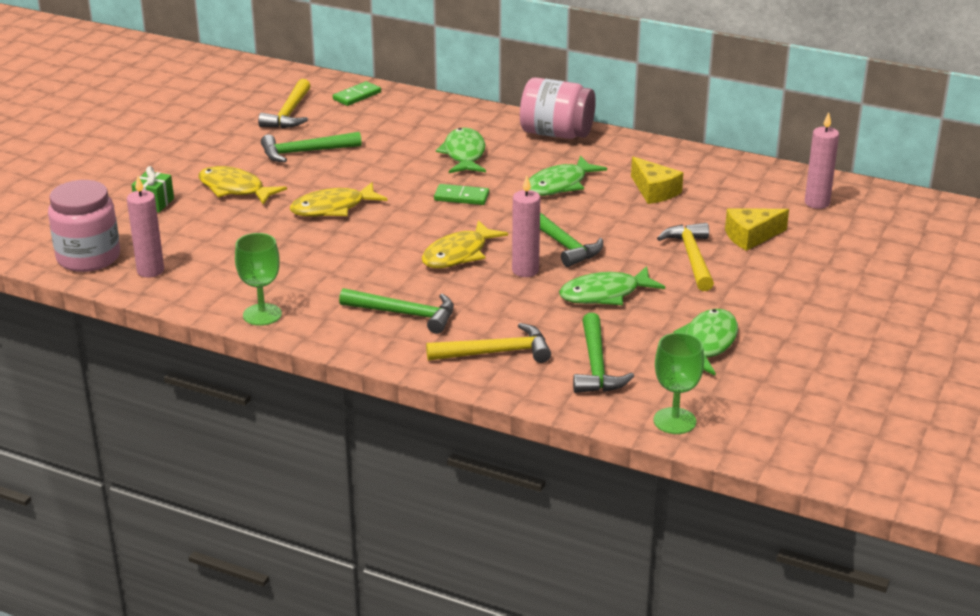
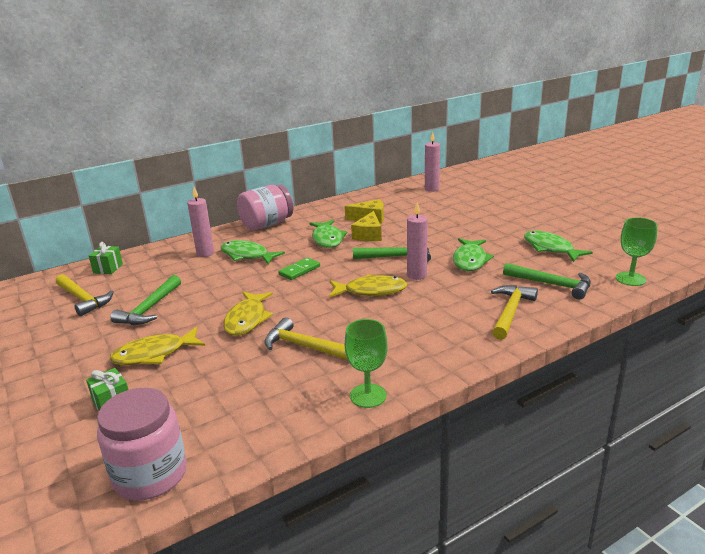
camera: 55 degrees left, 5 degrees down
(150, 271) = (226, 439): pink candle -> pink candle (205, 253)
(357, 96) = (108, 268): green domino -> green gift
(404, 314) = (429, 331): green hammer -> none
(459, 254) = (371, 291): yellow fish -> yellow fish turned 75 degrees counterclockwise
(692, 258) = (453, 228): yellow hammer -> yellow hammer (305, 346)
(751, 236) = (447, 210): yellow cheese -> yellow cheese (369, 235)

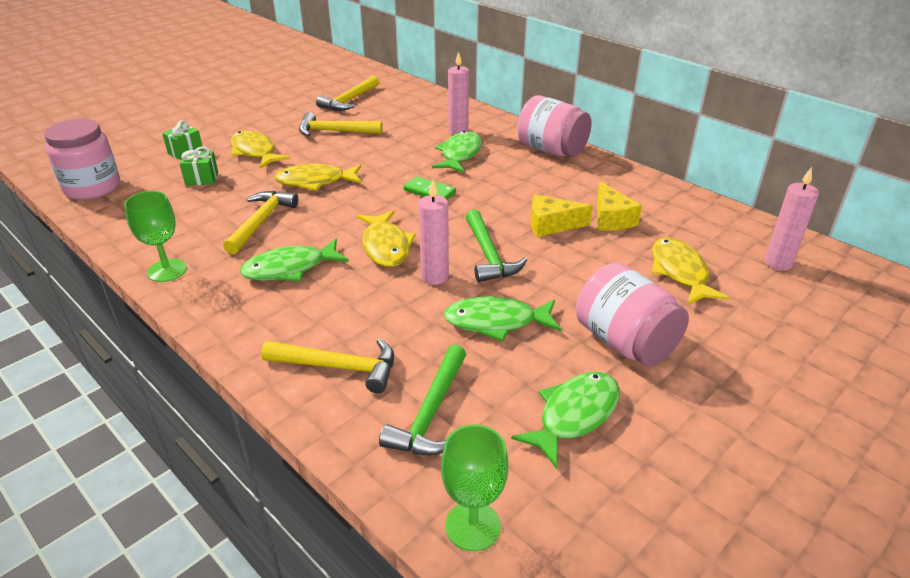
camera: 75 degrees right, 10 degrees up
(108, 268) = (411, 95): green gift -> green gift (202, 179)
(150, 308) = (335, 131): green hammer -> yellow hammer
(327, 239) = (525, 196): green fish -> green fish (290, 269)
(433, 210) = (680, 272): none -> yellow fish
(492, 230) = (625, 342): none -> pink jar

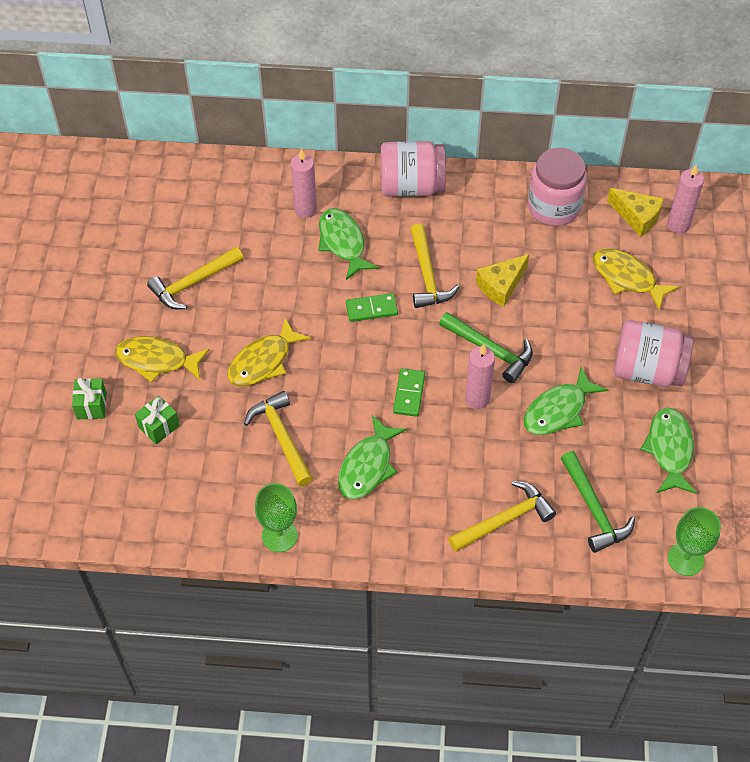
camera: 40 degrees left, 20 degrees up
(92, 188) = (75, 506): pink jar -> pink jar (554, 207)
(349, 100) = (146, 225): yellow hammer -> yellow hammer (427, 275)
(386, 246) = (409, 394): yellow fish -> green domino
(611, 219) = (535, 249): yellow cheese -> yellow cheese (637, 217)

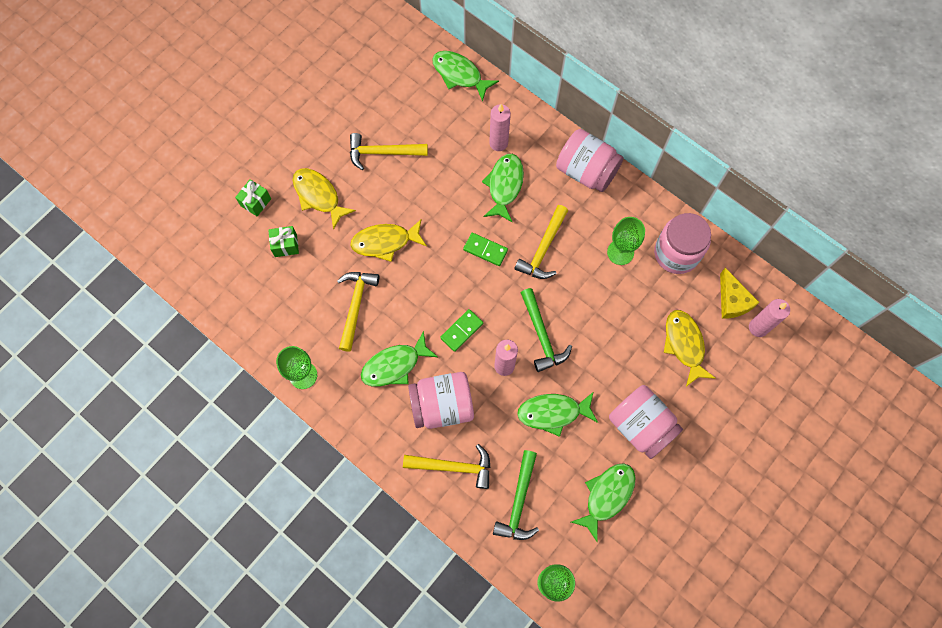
camera: 35 degrees right, 15 degrees up
(215, 172) = (459, 75): none -> green fish
(446, 472) = (442, 405): none -> pink jar
(501, 286) = (588, 291): yellow cheese -> none
(502, 236) = (620, 252): none -> green goblet

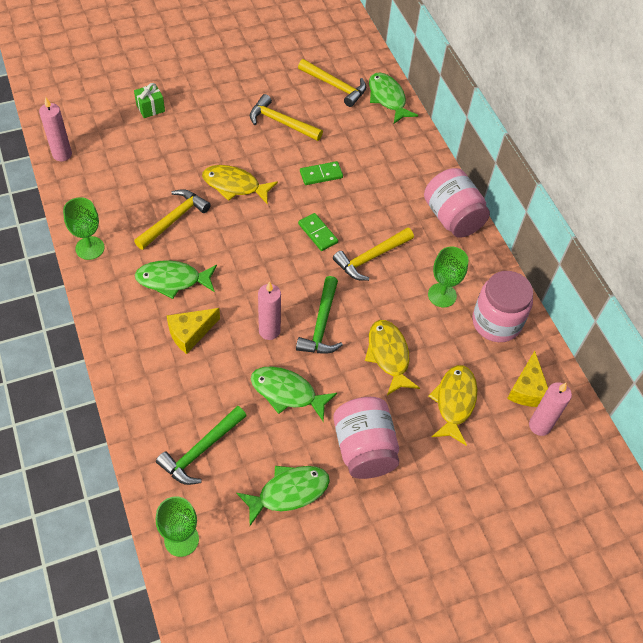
camera: 25 degrees right, 15 degrees down
(286, 245) = (150, 149): green gift -> none
(318, 196) = (204, 127): yellow fish -> yellow fish (388, 355)
(442, 405) = (190, 333): pink jar -> yellow cheese
(453, 467) = (163, 388): yellow hammer -> yellow hammer (335, 86)
(462, 331) = (251, 284): green domino -> green domino (321, 175)
(498, 143) = (386, 161): pink candle -> pink candle (62, 154)
(504, 186) = (369, 194): green fish -> none

